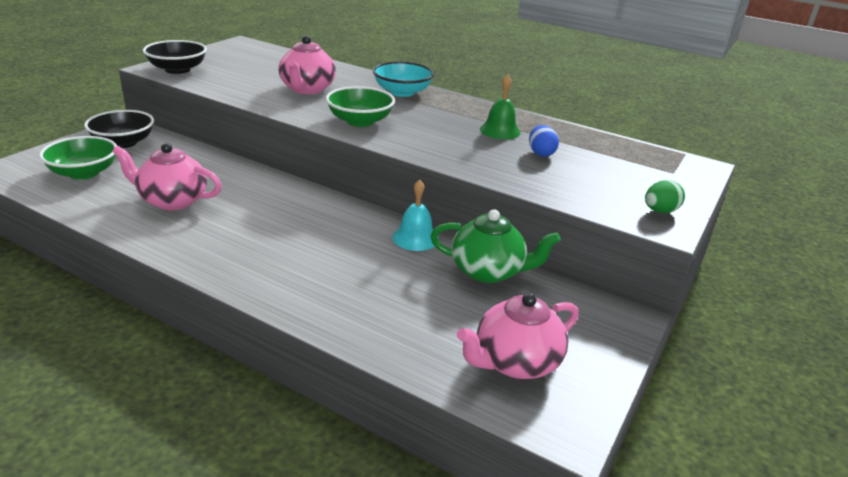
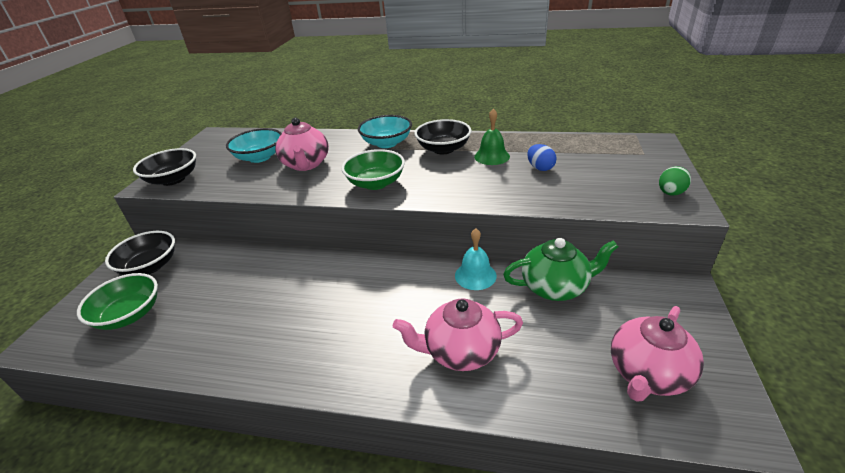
camera: 15 degrees left, 5 degrees up
(172, 201) = (238, 315): pink teapot -> pink teapot (460, 351)
(269, 72) = (260, 157): none -> turquoise bowl
(455, 112) = (443, 149): none -> black bowl

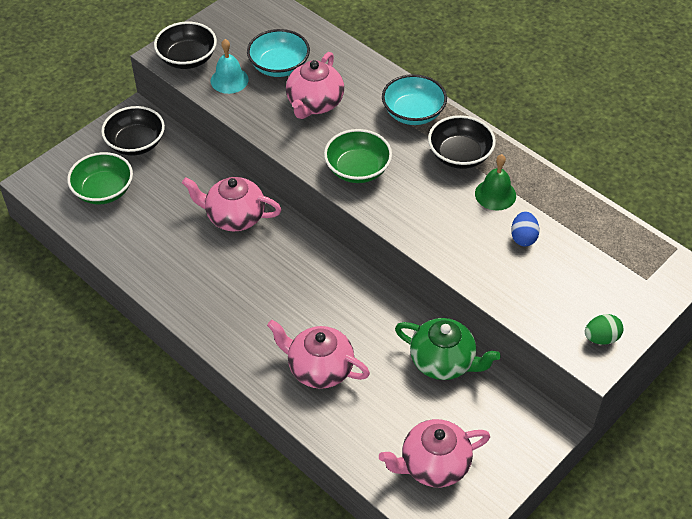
camera: 30 degrees right, 15 degrees up
(281, 275) = (234, 217): none -> pink teapot
(475, 275) = (389, 311): turquoise bell -> turquoise bell (229, 80)

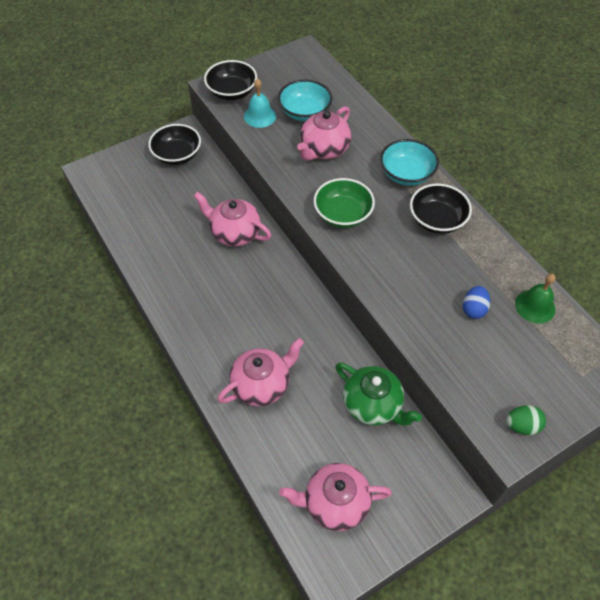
camera: 15 degrees right, 5 degrees up
(103, 191) = (138, 189): green bowl -> none
(319, 368) = (262, 384): pink teapot -> pink teapot turned 105 degrees clockwise
(495, 194) = (459, 263): green bell -> green bell (535, 306)

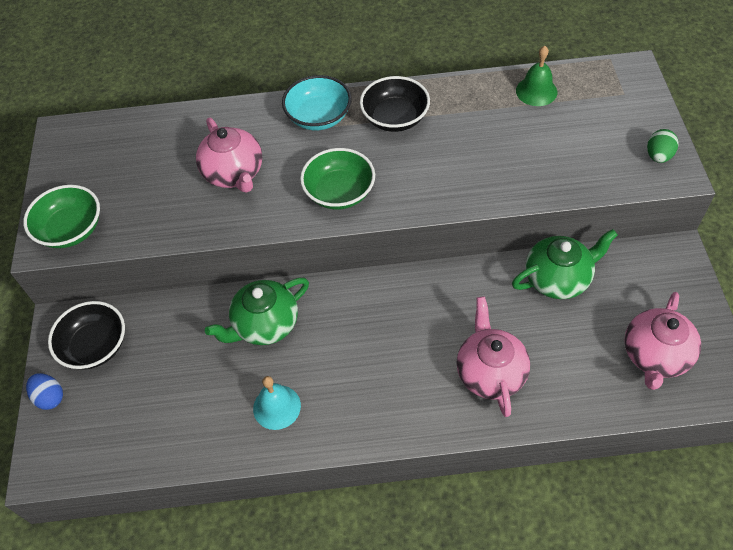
camera: 60 degrees left, 0 degrees up
(232, 92) = (71, 230): black bowl -> green bowl
(234, 233) = (265, 325): pink teapot -> green teapot
(260, 116) = (135, 215): turquoise bell -> turquoise bell (277, 407)
(304, 112) = (163, 170): turquoise bowl -> none
(473, 309) = (518, 136): blue egg -> blue egg (50, 397)

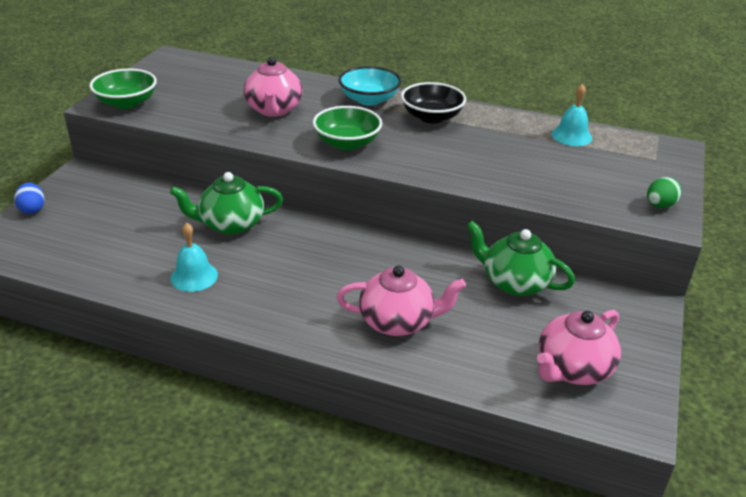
camera: 20 degrees right, 20 degrees down
(95, 346) = (92, 193): black bowl -> none
(490, 372) = (398, 321): pink teapot -> pink teapot turned 75 degrees clockwise
(536, 91) = (571, 136): green bell -> turquoise bell
(558, 278) = (514, 282): green teapot -> green teapot turned 150 degrees counterclockwise

